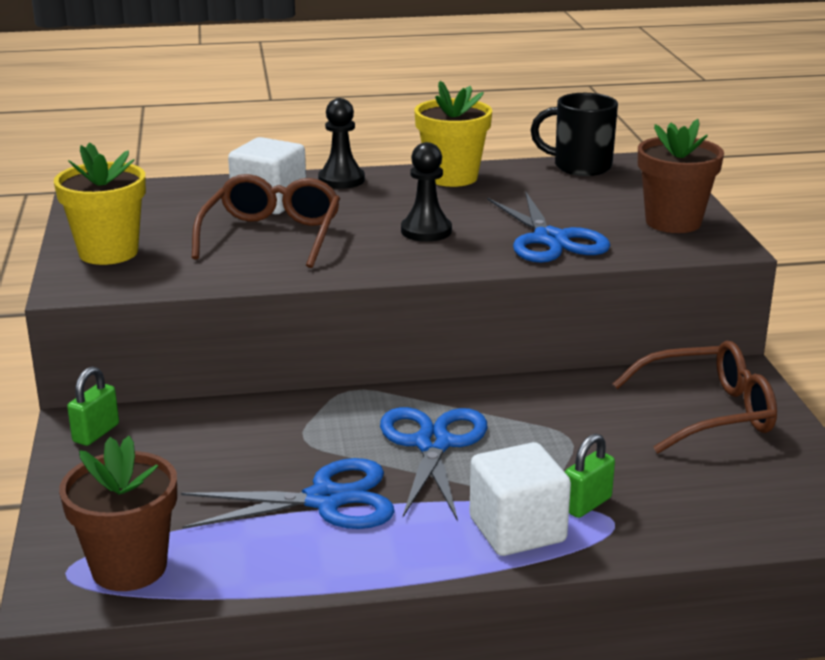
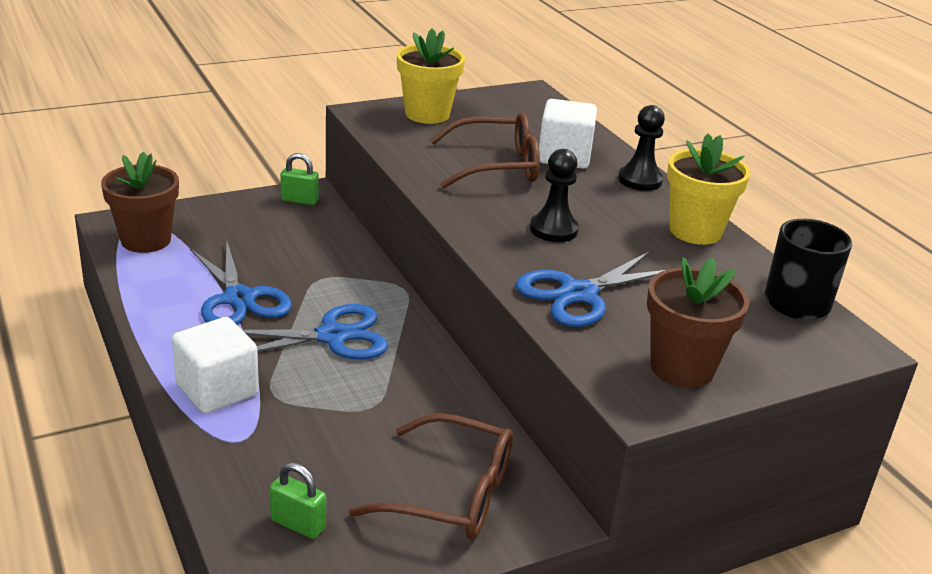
camera: 70 degrees right, 5 degrees up
(587, 504) = (263, 423): green padlock -> green padlock (298, 524)
(708, 412) = (451, 493): brown glasses -> brown glasses turned 45 degrees counterclockwise

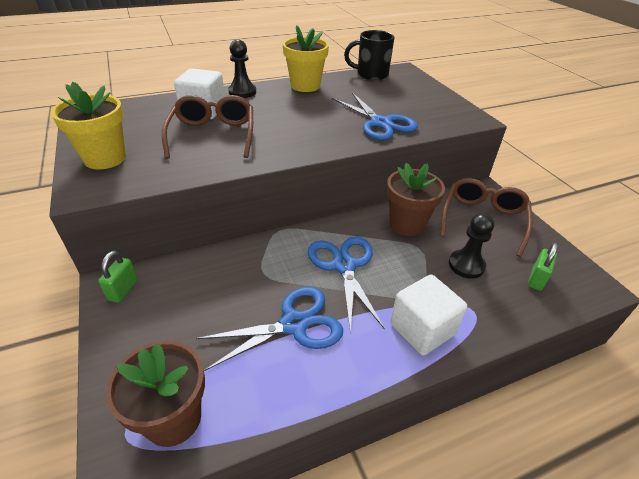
camera: 85 degrees left, 10 degrees up
(553, 229) = (307, 123): black pawn -> black pawn (466, 265)
(682, 368) = (439, 106): brown flower pot -> brown flower pot (407, 224)

